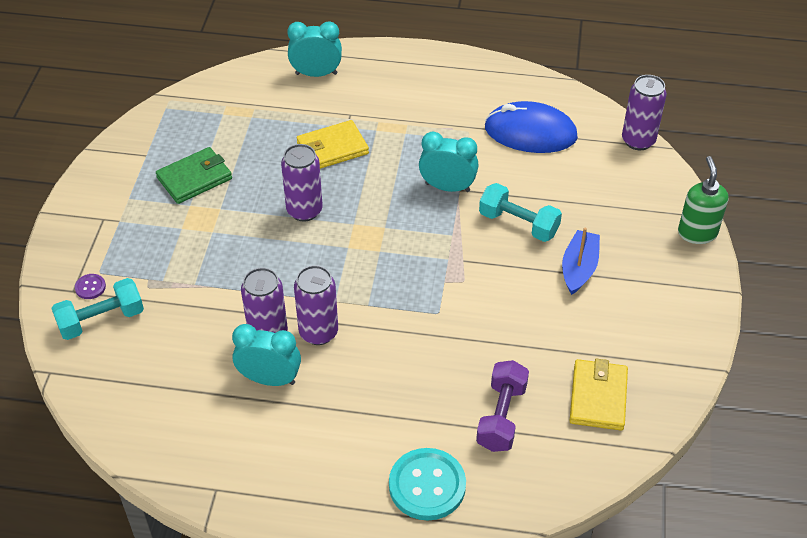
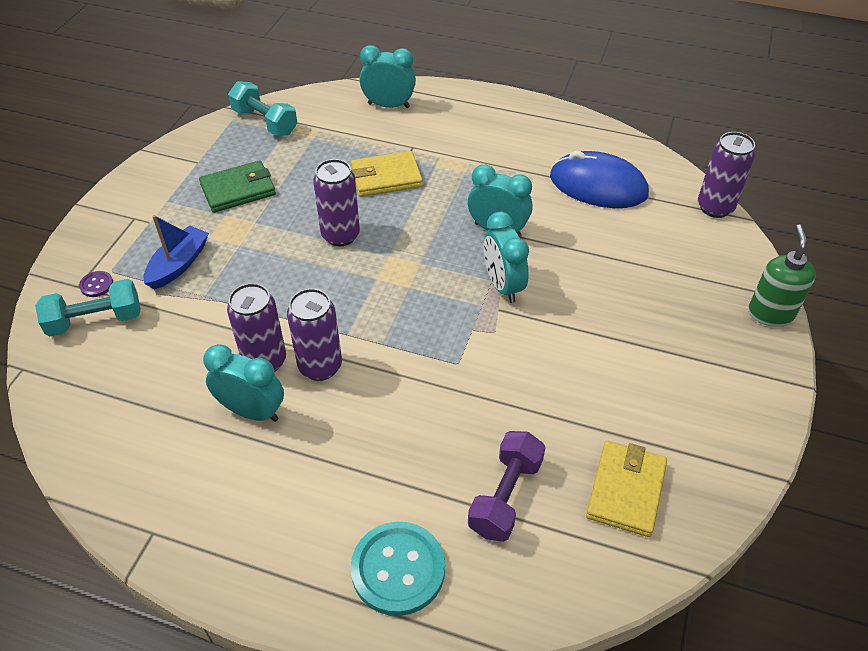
camera: 10 degrees right, 0 degrees up
(462, 238) = (502, 285): none -> turquoise clock
(518, 224) = (567, 278): turquoise dumbbell -> turquoise dumbbell (265, 122)
(579, 268) = (627, 335): blue boat -> blue boat (179, 264)

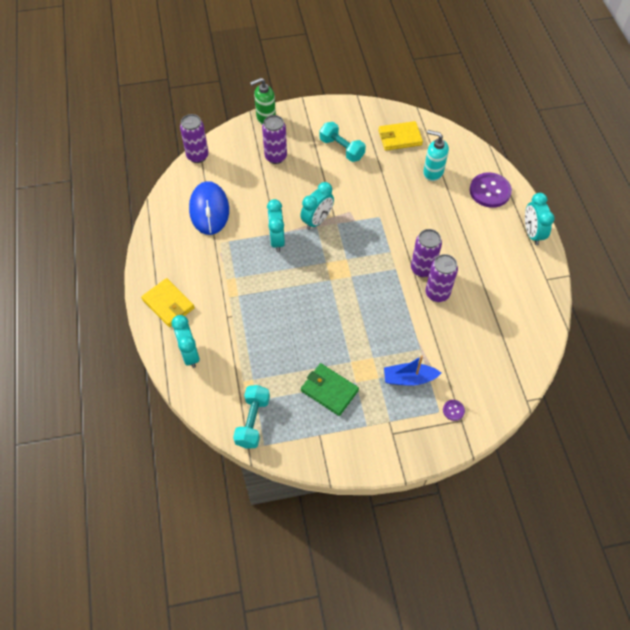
camera: 120 degrees left, 10 degrees up
(95, 320) = (474, 390): turquoise dumbbell -> turquoise dumbbell (341, 149)
(252, 411) = (466, 281): turquoise clock -> turquoise clock (532, 233)
(340, 235) = (330, 311): purple can -> purple can (275, 157)
(386, 177) = (266, 315): yellow wallet -> yellow wallet (168, 304)
(398, 569) = (490, 191): turquoise button -> purple button
(505, 496) = (432, 172): purple dumbbell -> turquoise soap dispenser

